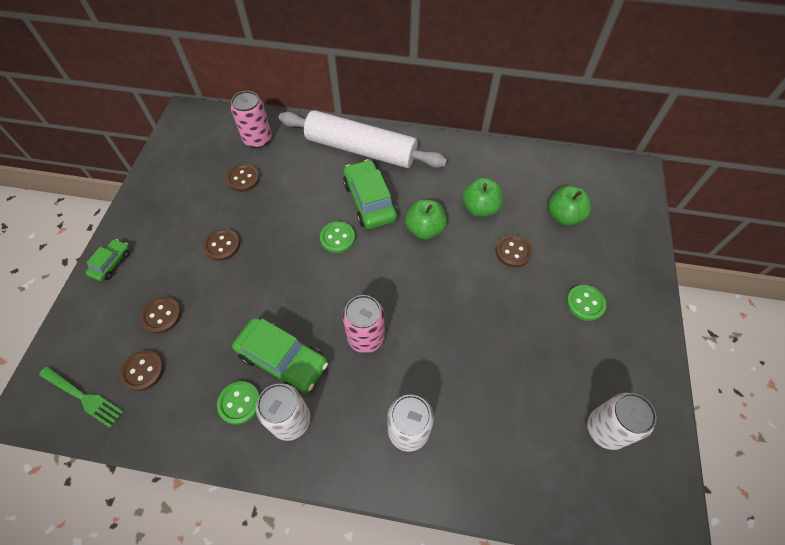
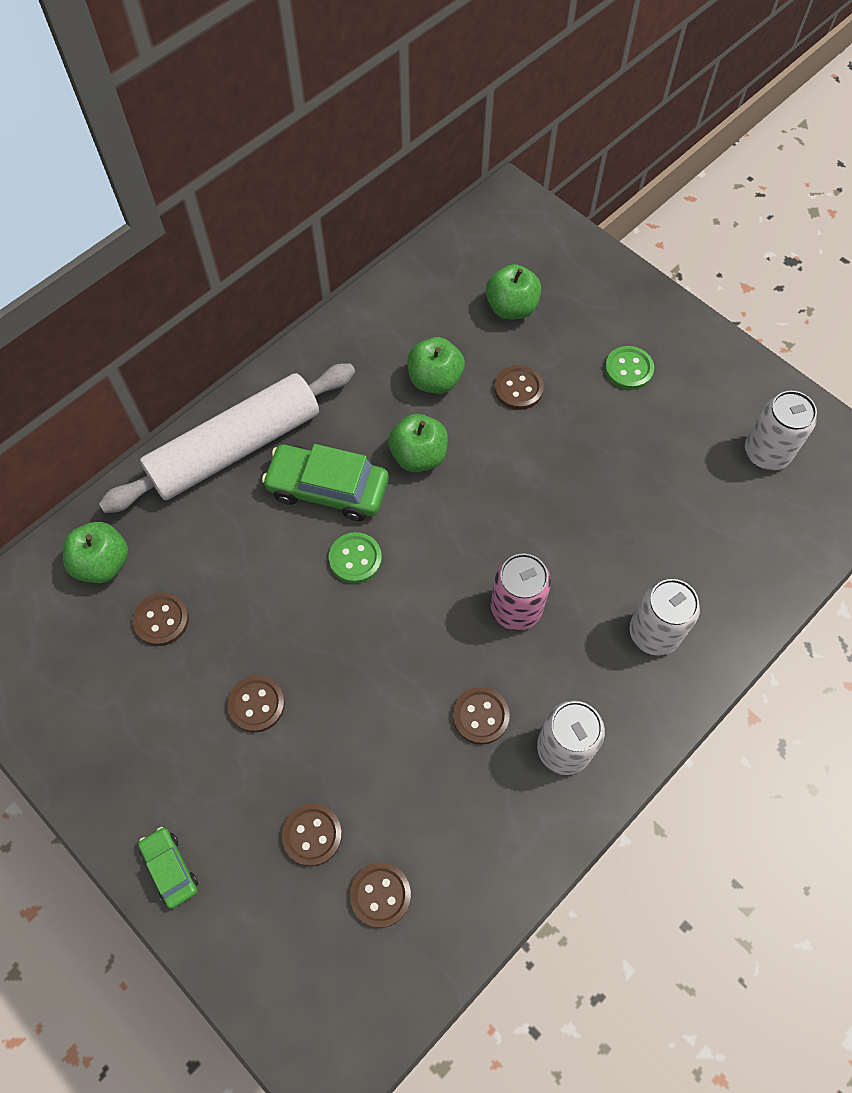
camera: 55 degrees left, 5 degrees up
(83, 397) = (365, 990): green fork -> none
(239, 403) = (504, 796): green button -> none
(258, 139) = (103, 563): pink can -> green apple
(283, 359) = (480, 716): green car -> brown button

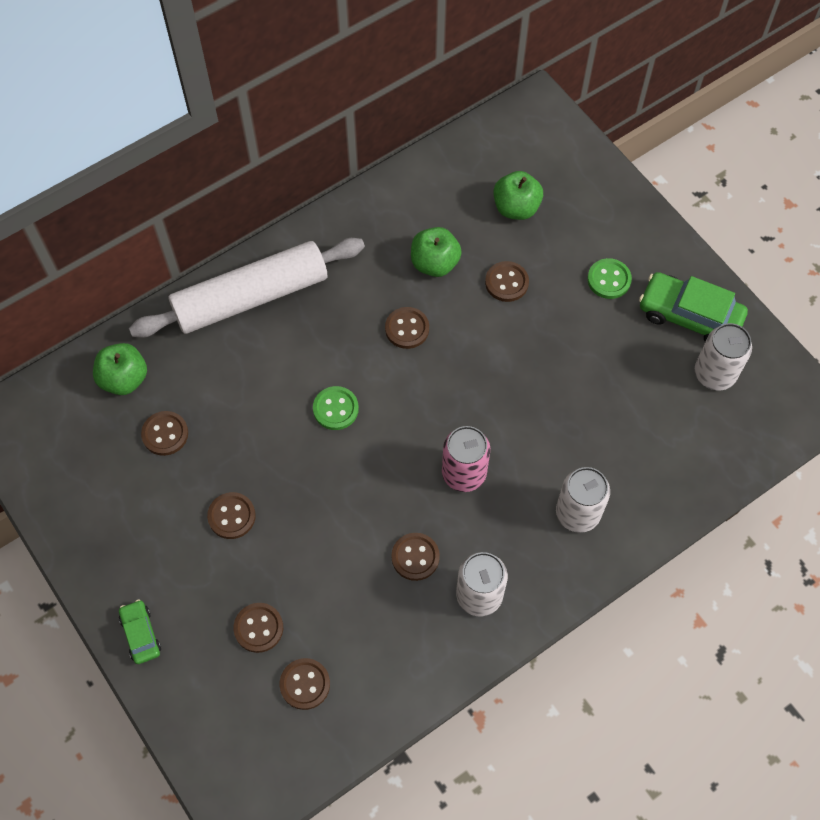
camera: 10 degrees right, 0 degrees up
(328, 489) = (323, 345): green car -> green car (689, 316)
(418, 456) = (407, 329): green apple -> brown button

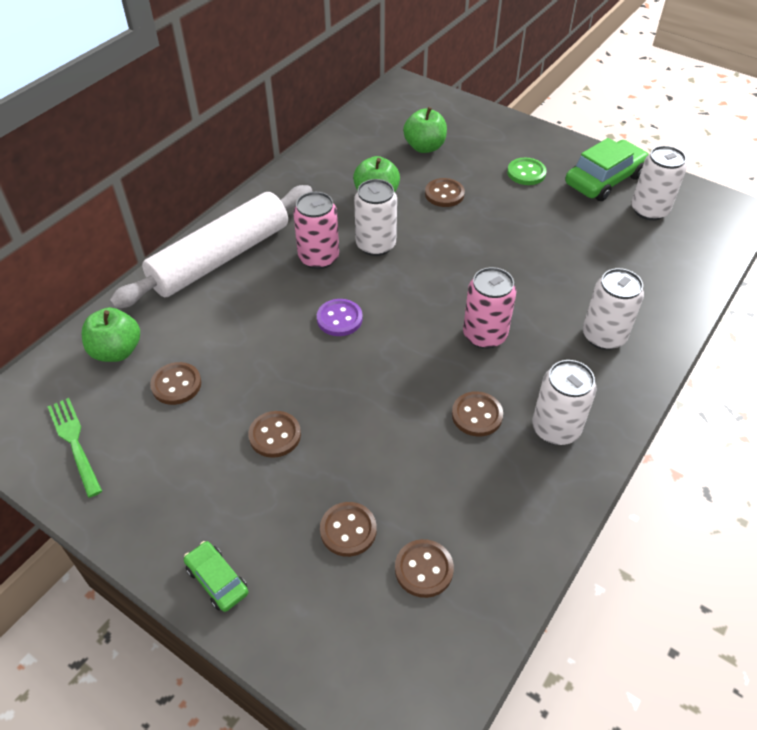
camera: 20 degrees left, 15 degrees down
(64, 466) = (74, 443): none -> green fork
(335, 409) = (339, 319): green button -> purple button
(344, 327) = (318, 258): none -> pink can
(407, 329) = (375, 245): brown button -> white can
(689, 316) = (604, 180): green car -> green car turned 135 degrees clockwise

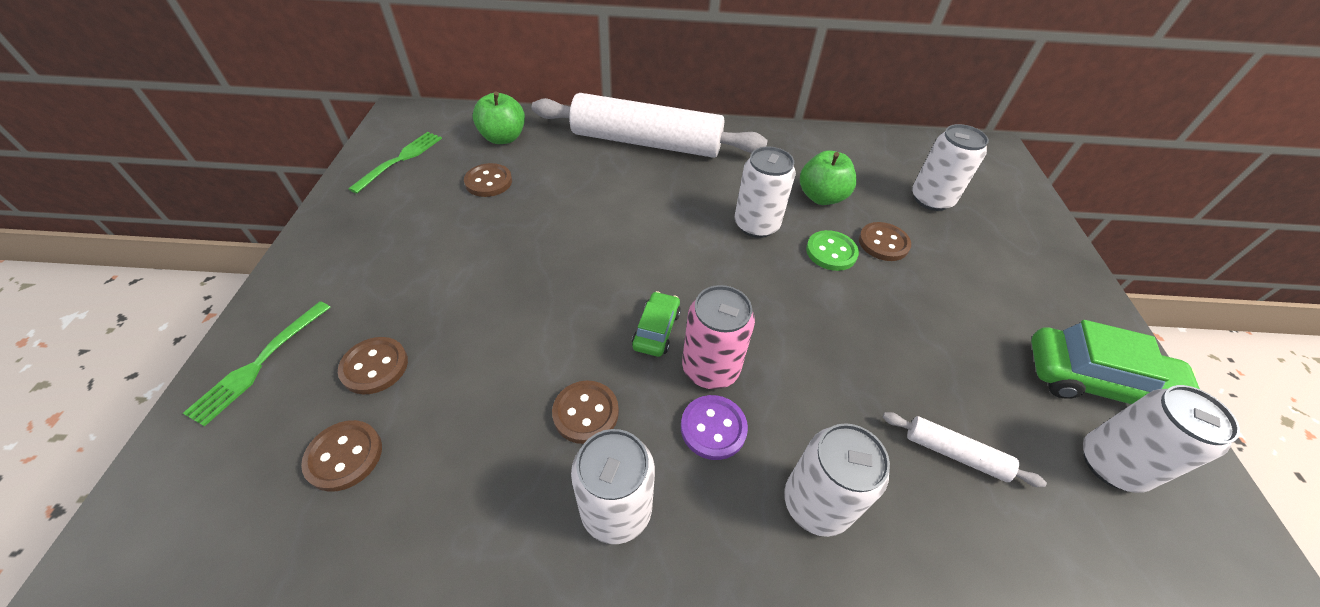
camera: 55 degrees right, 0 degrees up
(217, 580) = (287, 299): green car -> green car (656, 330)
(275, 435) = (466, 263): brown button -> none
(285, 614) = (259, 363): none -> green fork
(318, 258) = (701, 196): pink can -> none
(339, 319) = (637, 243): purple button -> purple button (713, 428)
(424, 147) = (931, 199): green apple -> white can
(526, 173) = (1003, 297): green button -> green button (831, 252)
(609, 262) = (954, 453): none -> white rolling pin

